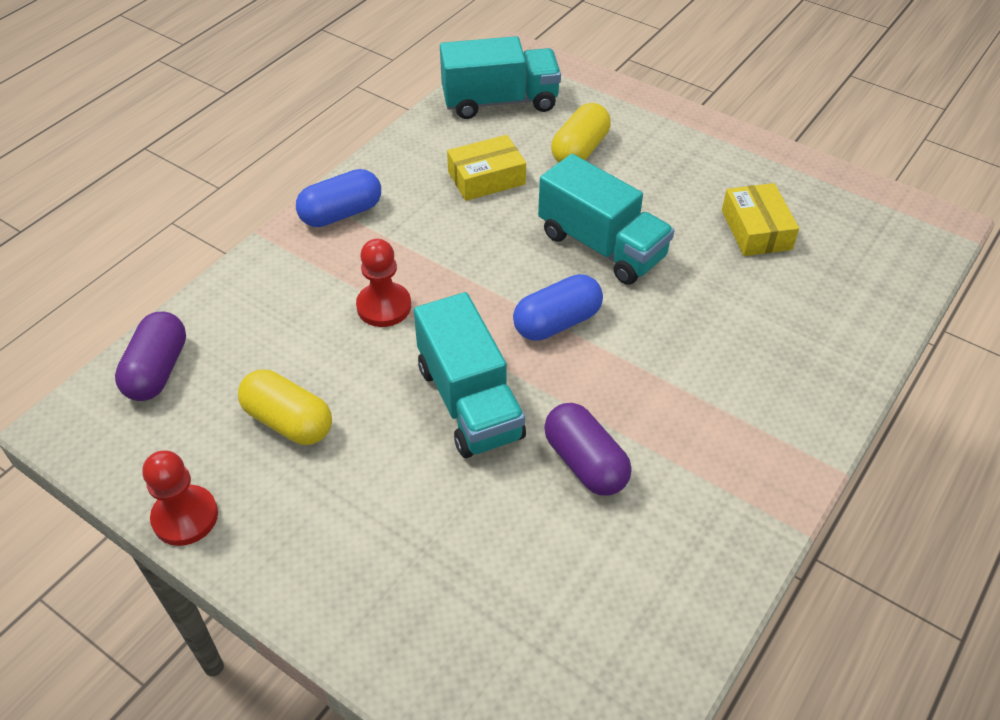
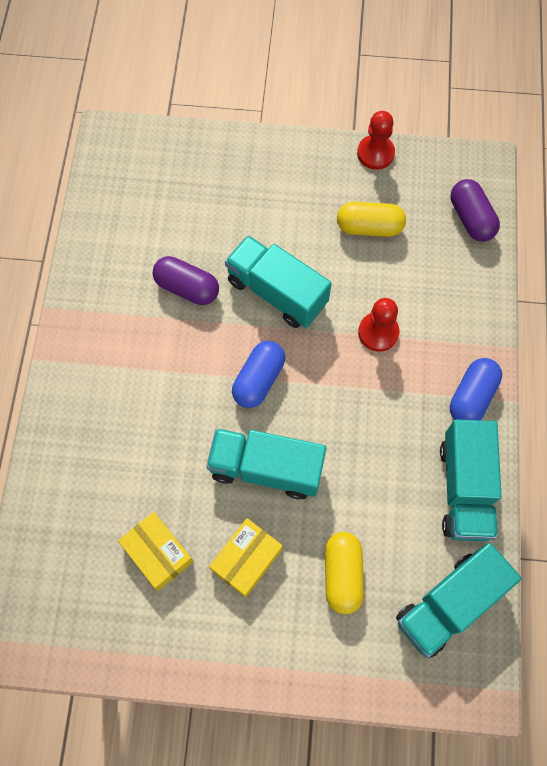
camera: 150 degrees right, 20 degrees up
(417, 157) = (464, 488): none -> turquoise truck
(486, 178) = (395, 495): yellow box -> yellow box (246, 559)

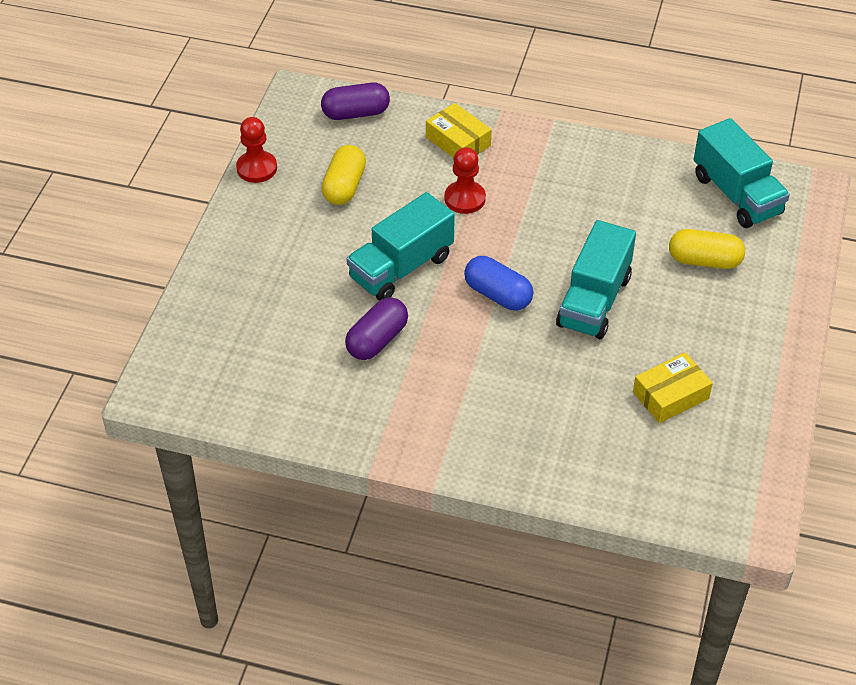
camera: 80 degrees left, 20 degrees down
(246, 559) = (684, 327): yellow box -> yellow box (458, 141)
(464, 488) = (632, 167): turquoise truck -> none
(472, 397) = (544, 146): blue capsule -> none

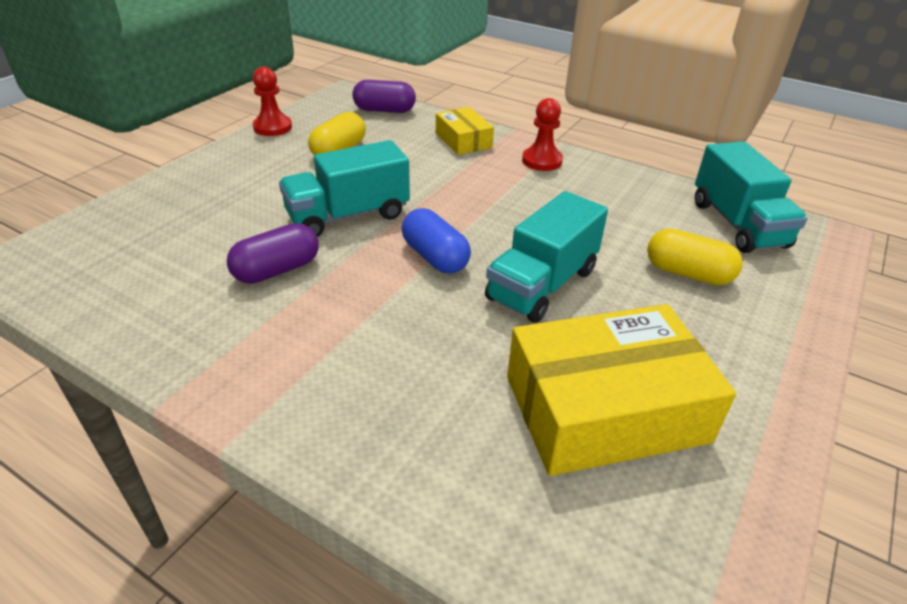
camera: 15 degrees right, 10 degrees down
(465, 199) = (446, 178): red pawn -> red pawn (542, 161)
(670, 395) = (605, 409): yellow box -> yellow box, size x1.94

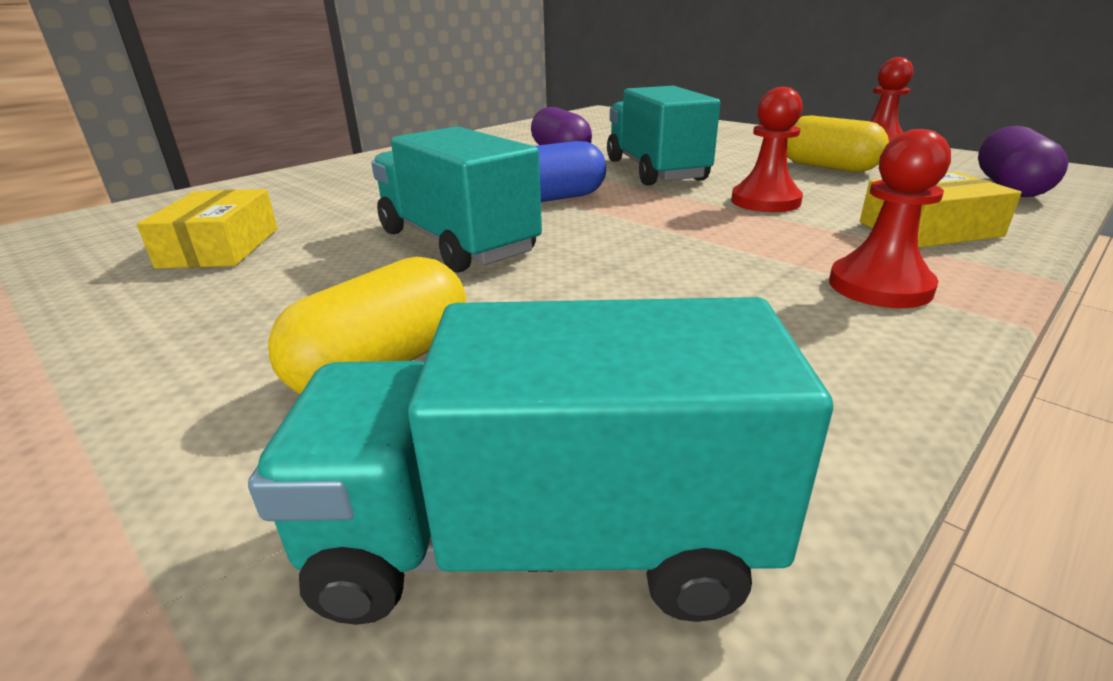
camera: 105 degrees right, 10 degrees down
(425, 177) = (765, 201): none -> red pawn
(605, 409) = (220, 247): yellow box -> yellow box, size x0.52

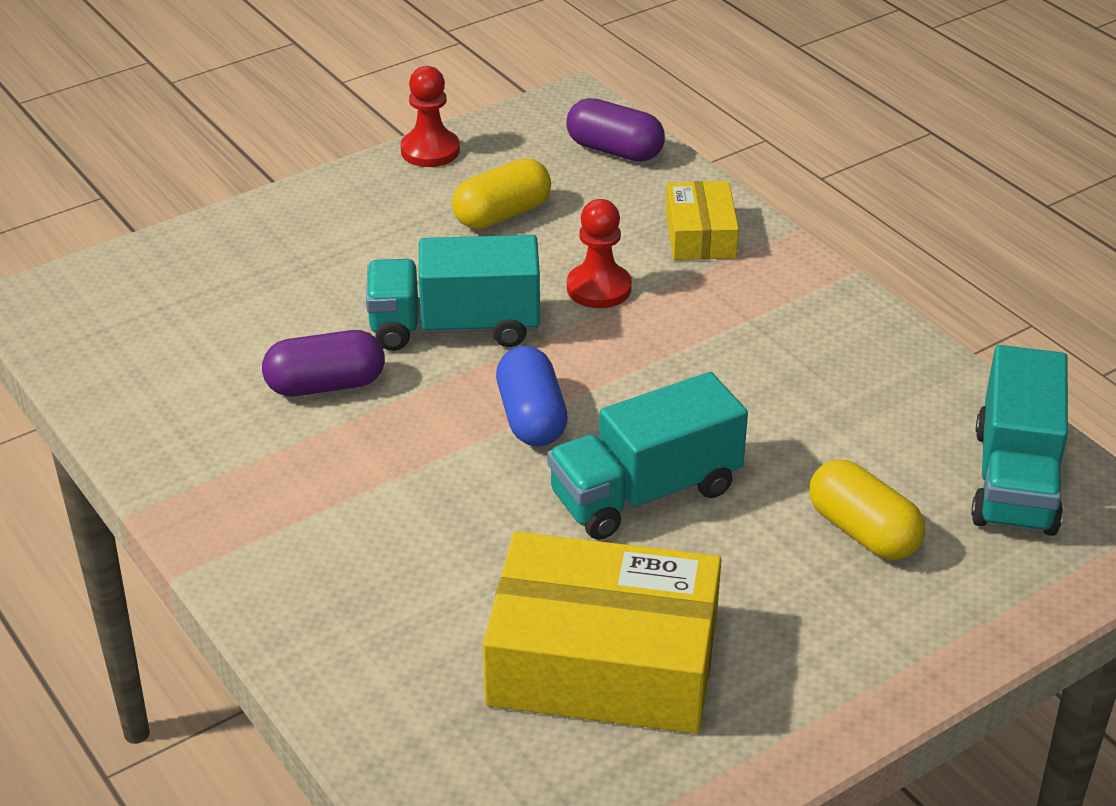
camera: 80 degrees left, 10 degrees up
(220, 247) = (603, 661): yellow box -> yellow box, size x1.94
(879, 286) = (796, 299): red pawn -> none

